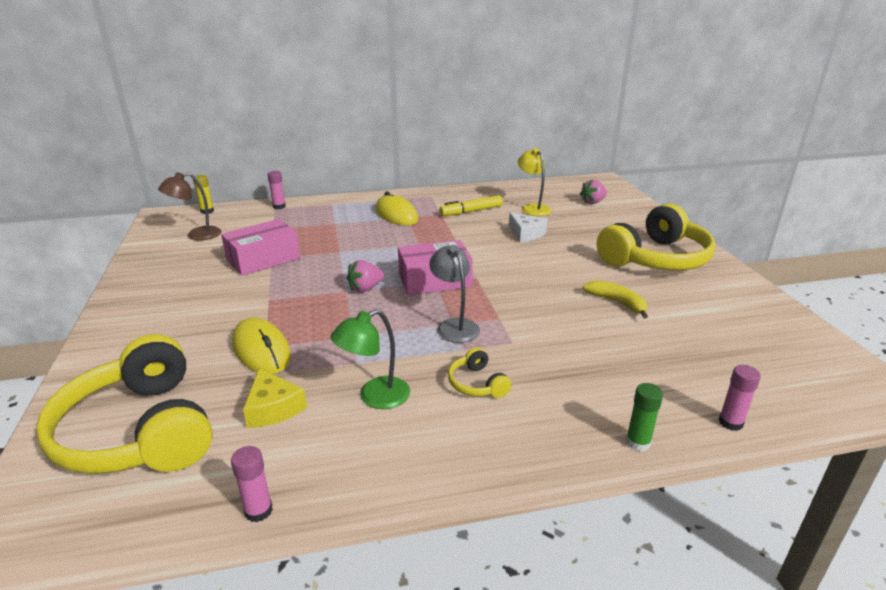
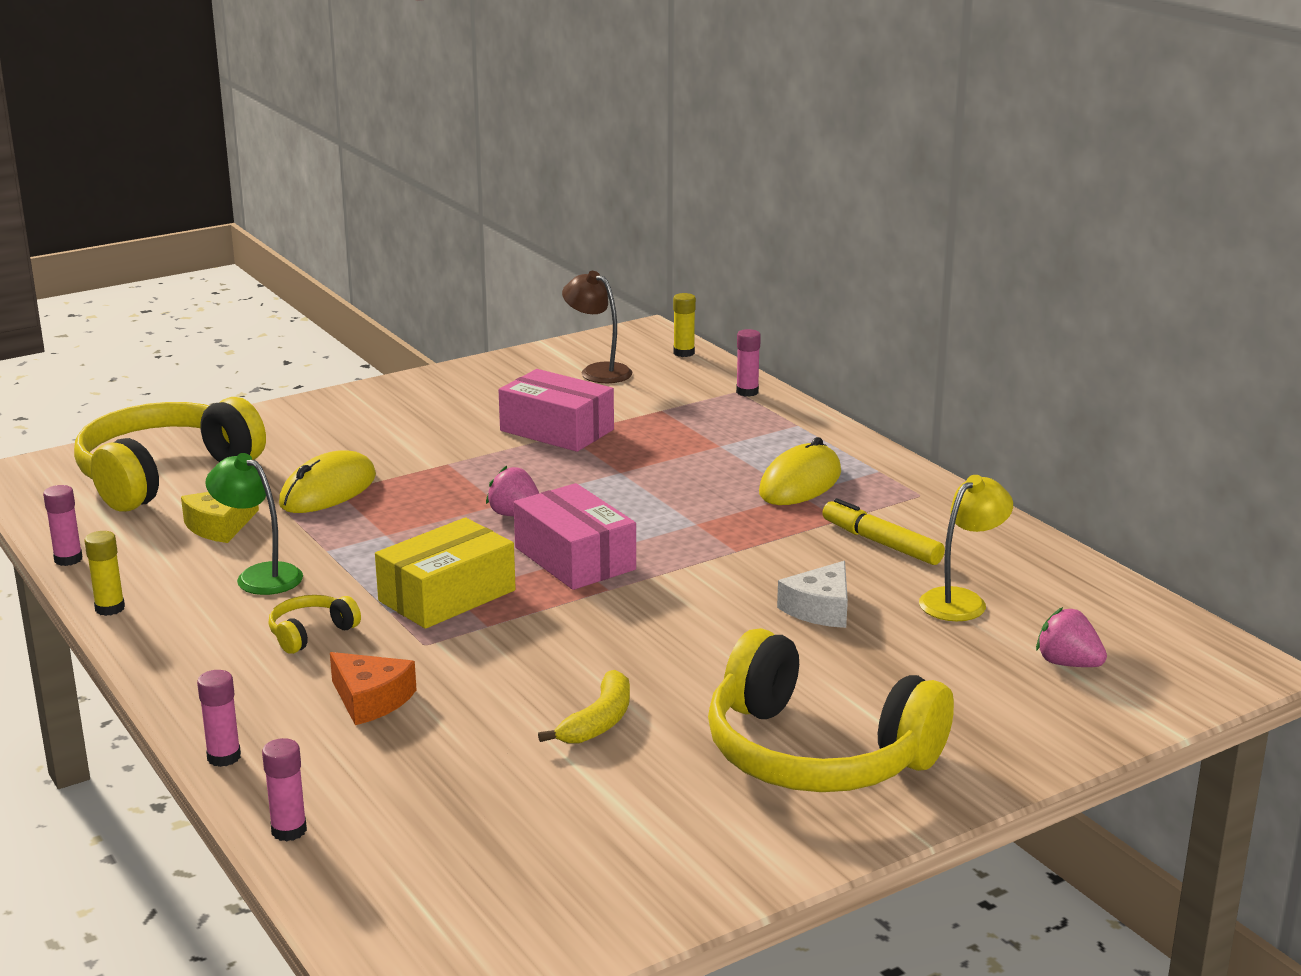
camera: 70 degrees right, 5 degrees down
(378, 487) = (110, 608): none -> yellow glue stick
(454, 325) = (447, 596): grey lamp -> yellow box
(575, 371) = (370, 700): none -> orange cheese
(638, 442) = (224, 757): green glue stick -> pink glue stick

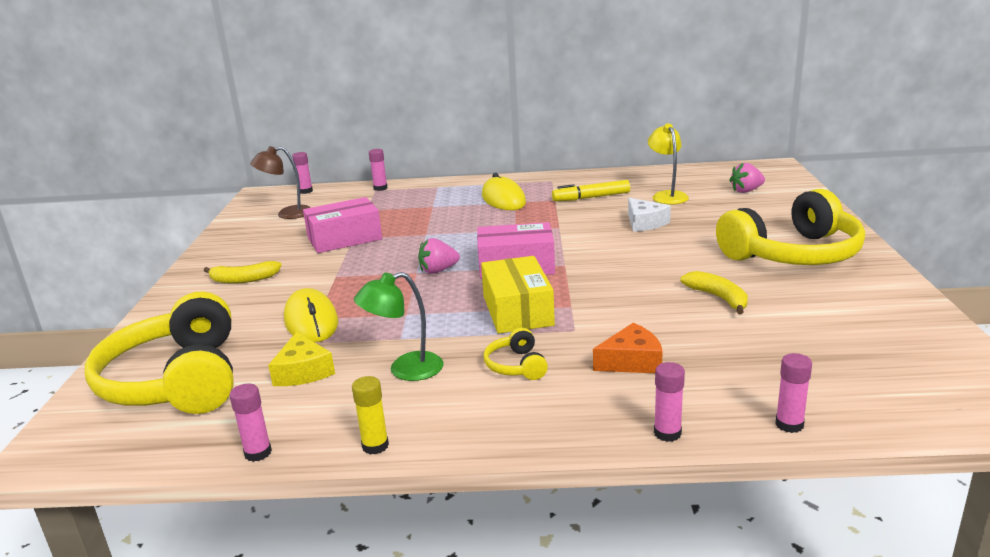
camera: 55 degrees left, 0 degrees up
(395, 419) = (243, 280): none -> yellow banana
(684, 353) = (305, 191): yellow glue stick -> pink glue stick

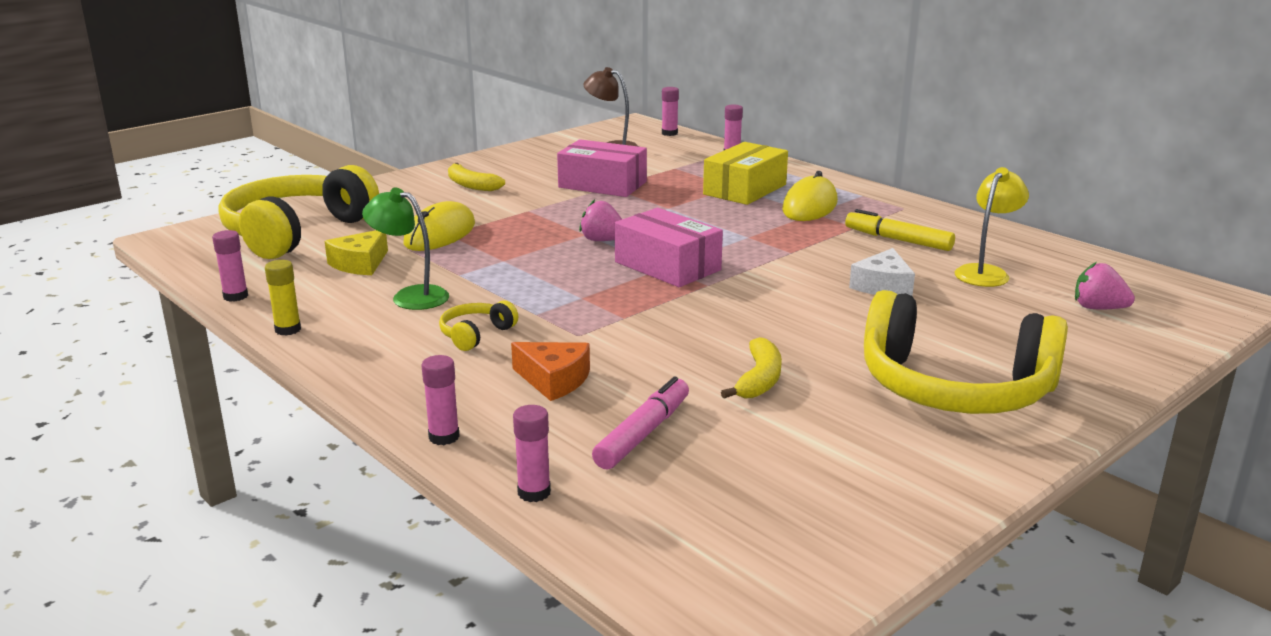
camera: 45 degrees right, 0 degrees up
(517, 310) = (578, 299): yellow box -> yellow box (745, 189)
(747, 358) = (643, 433): none -> pink marker

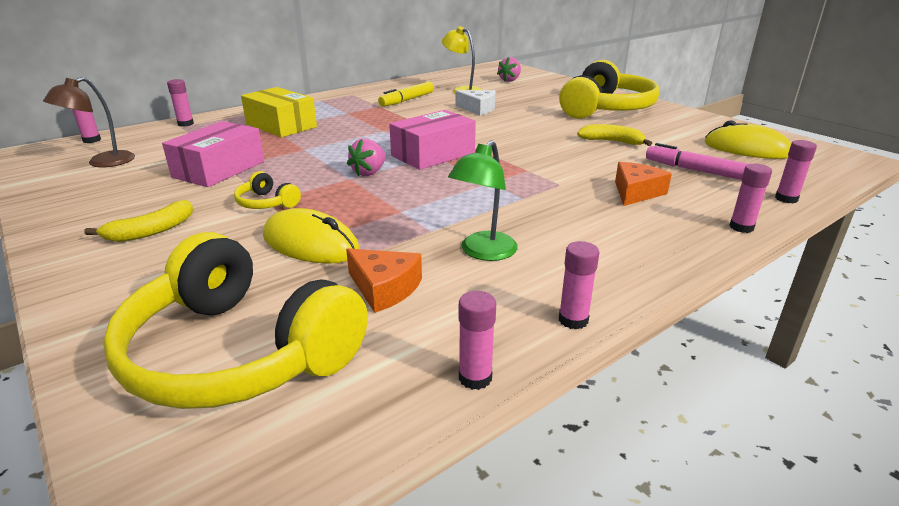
camera: 85 degrees left, 5 degrees up
(288, 330) = (573, 320): yellow glue stick -> pink glue stick
(360, 264) = (384, 288): yellow cheese -> orange cheese
(476, 334) = (566, 220): yellow headphones -> yellow headphones (266, 203)
(810, 206) = (332, 112): yellow mouse -> yellow mouse (747, 149)

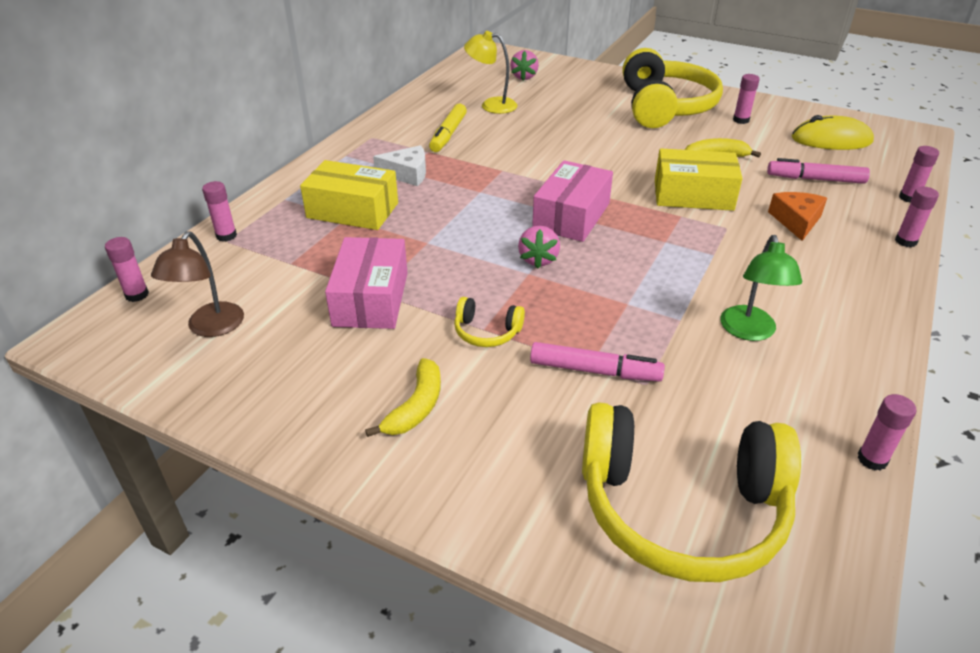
camera: 25 degrees left, 10 degrees up
(310, 244) = (594, 370): yellow mouse -> pink marker
(384, 288) = (716, 399): orange cheese -> none
(478, 109) = (541, 133): white cheese -> white cheese (407, 174)
(557, 160) = (693, 195): none -> yellow box
(573, 320) = (882, 380): pink glue stick -> pink glue stick (741, 120)

